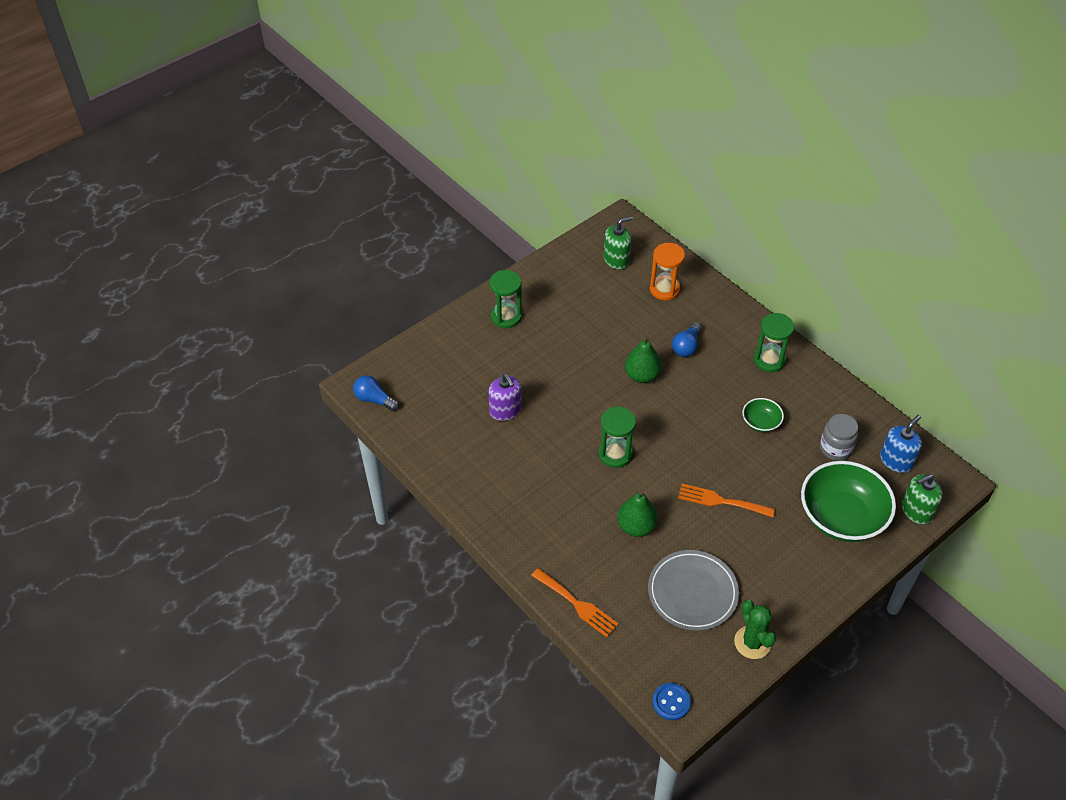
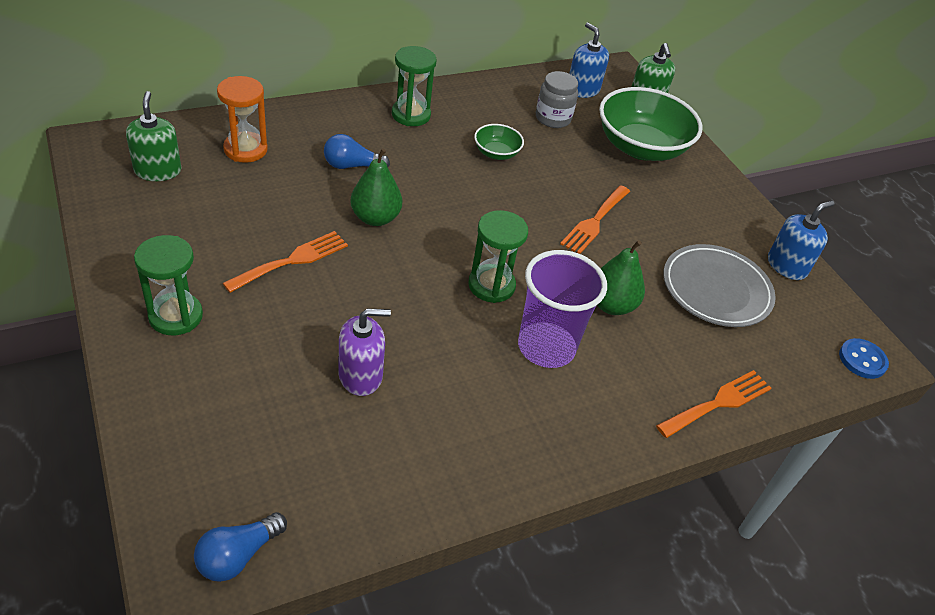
camera: 80 degrees left, 5 degrees down
(576, 496) = (546, 347): none -> purple cup
(578, 349) = (292, 260): none -> orange fork
(686, 346) = (351, 166): blue light bulb -> blue light bulb turned 135 degrees clockwise
(752, 642) = (786, 266): green cactus -> blue soap dispenser

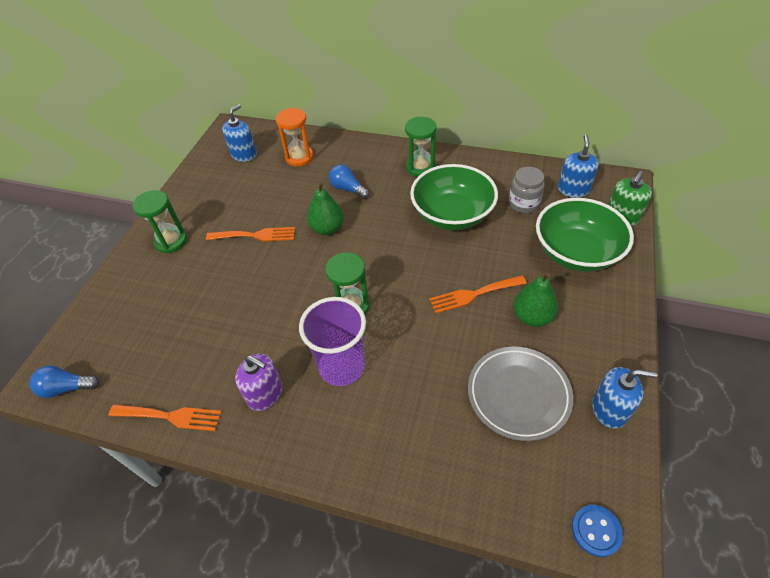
camera: 50 degrees right, 5 degrees up
(158, 171) = (244, 154): green soap dispenser -> blue soap dispenser
(360, 375) = (219, 323): purple soap dispenser -> purple soap dispenser (265, 393)
(496, 153) = (452, 215): green bowl -> green bowl, size x2.13
(611, 305) = (419, 362): green pear -> green pear (532, 317)
(718, 403) = (422, 482): orange fork -> orange fork (170, 416)

